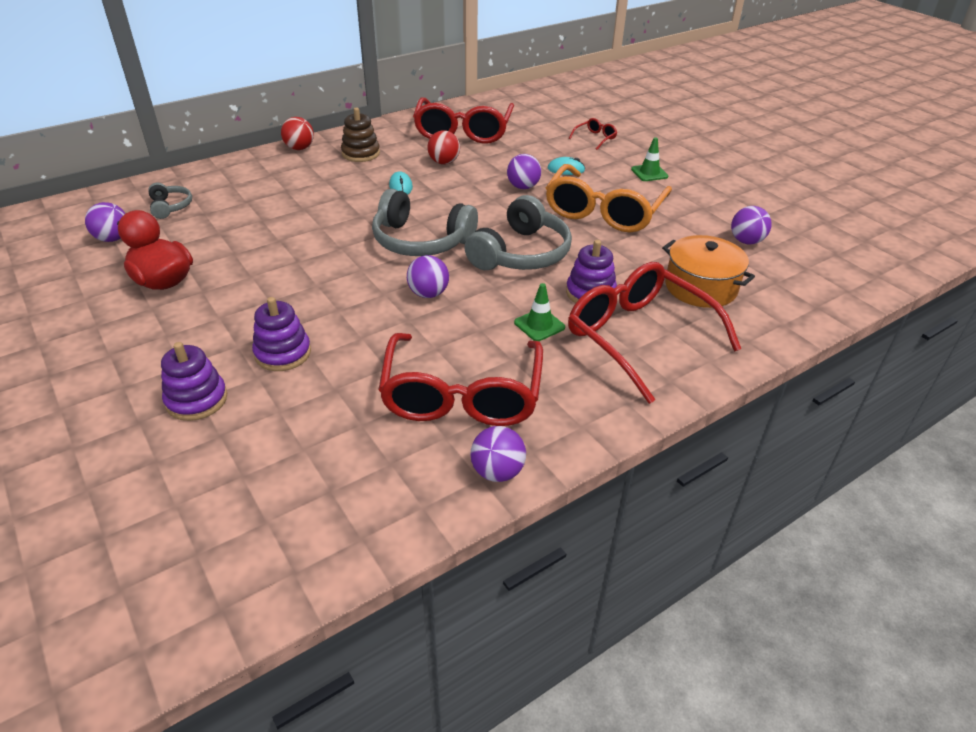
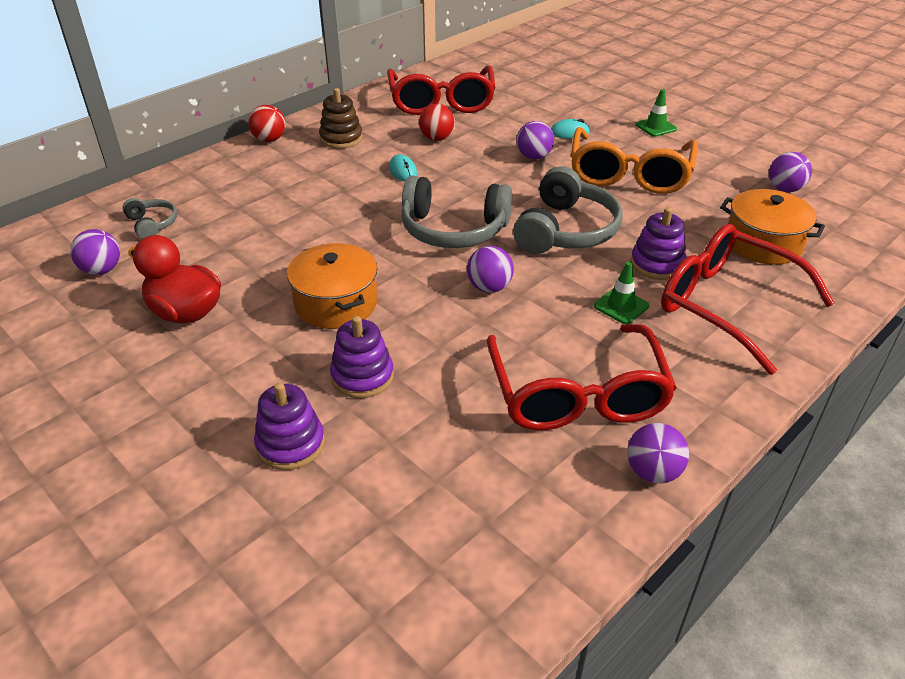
camera: 10 degrees left, 0 degrees up
(290, 290) = (336, 303): none -> orange pot
(595, 138) = (583, 95): red glasses -> none

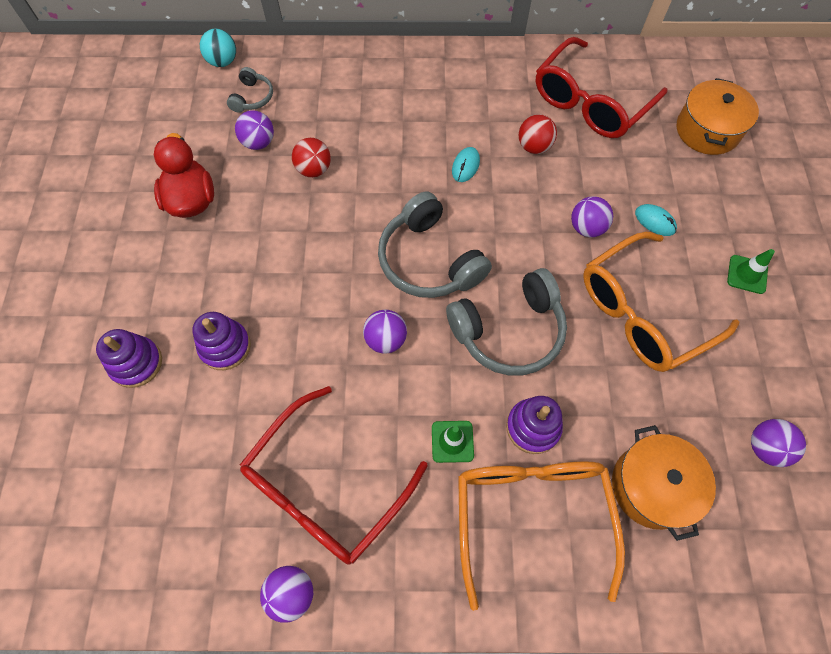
camera: 45 degrees right, 25 degrees up
(86, 218) = (223, 62): none -> turquoise ball
(102, 270) = (186, 121): purple ball -> purple ball (258, 143)
(269, 140) = (411, 57): red ball -> red ball (314, 169)
(336, 303) = (278, 267): orange pot -> orange pot (707, 130)
(341, 138) = (462, 93): brown stacking toy -> none
(726, 305) = (531, 515): red glasses -> orange glasses

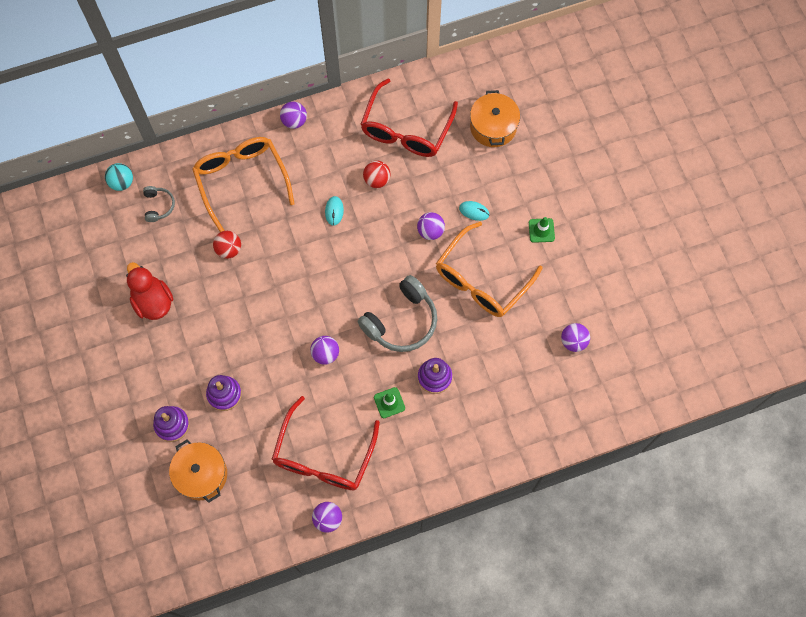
camera: 20 degrees left, 5 degrees up
(258, 143) = (180, 241): purple ball -> purple ball (294, 121)
(429, 260) = (333, 290): grey headphones -> none
(531, 515) = (449, 428): orange glasses -> orange glasses (241, 180)
(652, 486) = (513, 387): orange pot -> orange pot (201, 474)

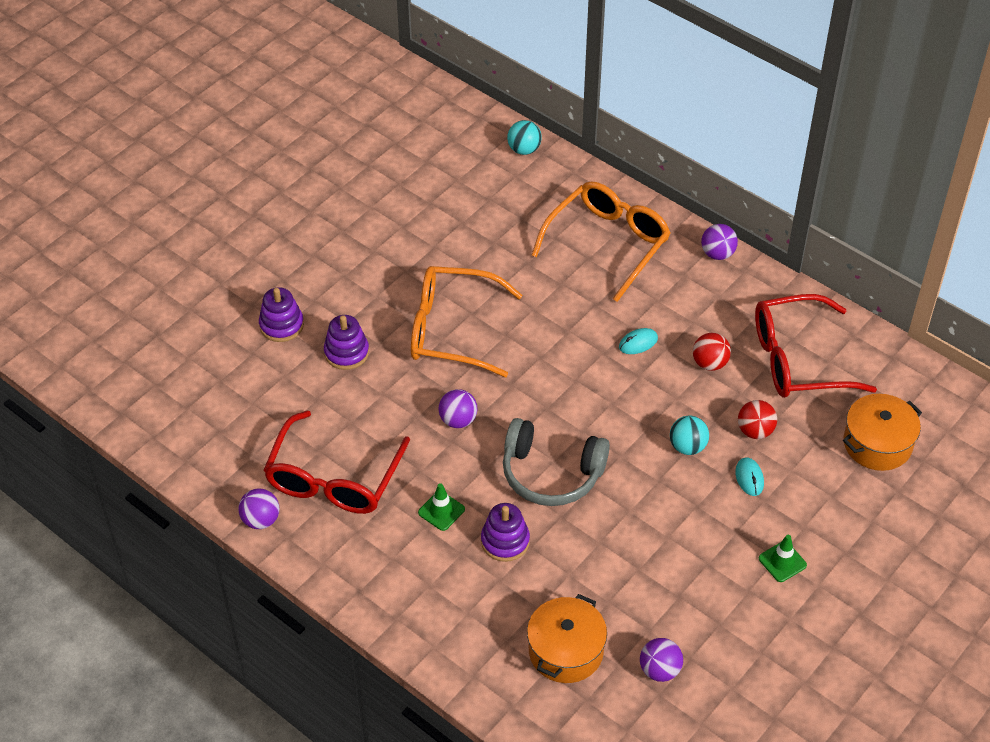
camera: 60 degrees right, 20 degrees down
(153, 301) = (409, 241): red duck -> none
(158, 206) = (521, 191): grey headphones -> none
(201, 474) = (241, 378): orange pot -> orange pot (565, 651)
(229, 249) = (517, 273): red ball -> red ball (755, 431)
(323, 456) = (334, 479): red glasses -> red glasses turned 60 degrees counterclockwise
(430, 231) = (687, 446): purple ball -> turquoise ball
(481, 280) = (666, 529): orange glasses -> orange glasses (451, 330)

